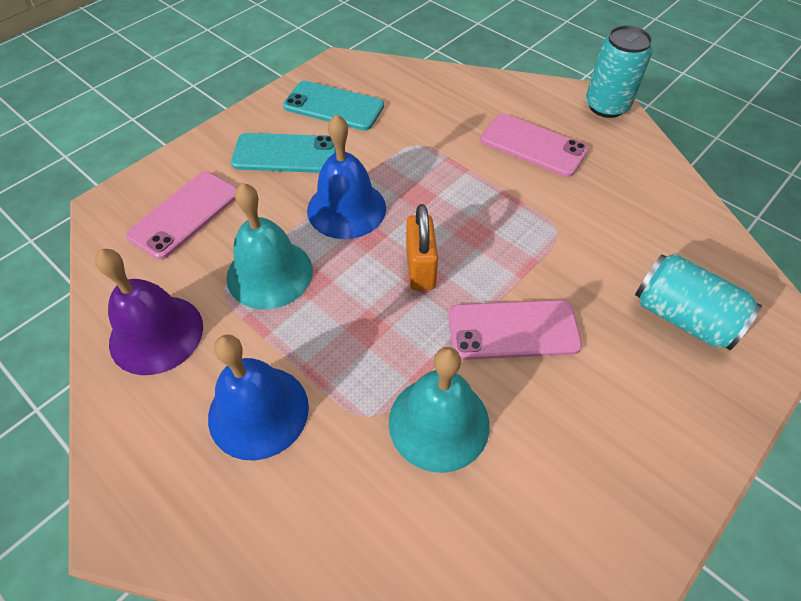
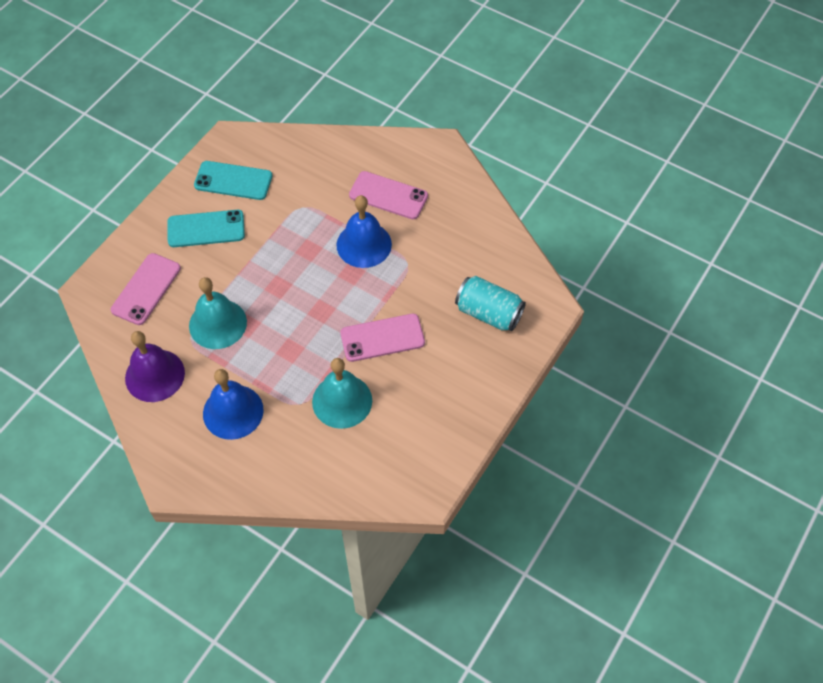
camera: 10 degrees left, 5 degrees up
(346, 209) = (260, 268): blue bell -> blue bell (364, 244)
(420, 268) = (318, 305): orange padlock -> none
(606, 106) = (442, 151): turquoise can -> none

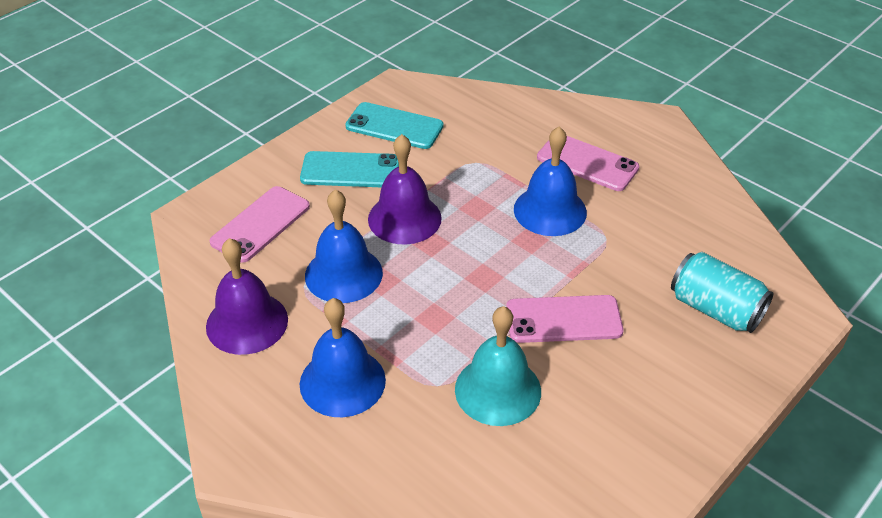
camera: 10 degrees right, 15 degrees down
(218, 323) = (343, 274): turquoise bell -> blue bell
(255, 267) = (404, 218): none -> purple bell

